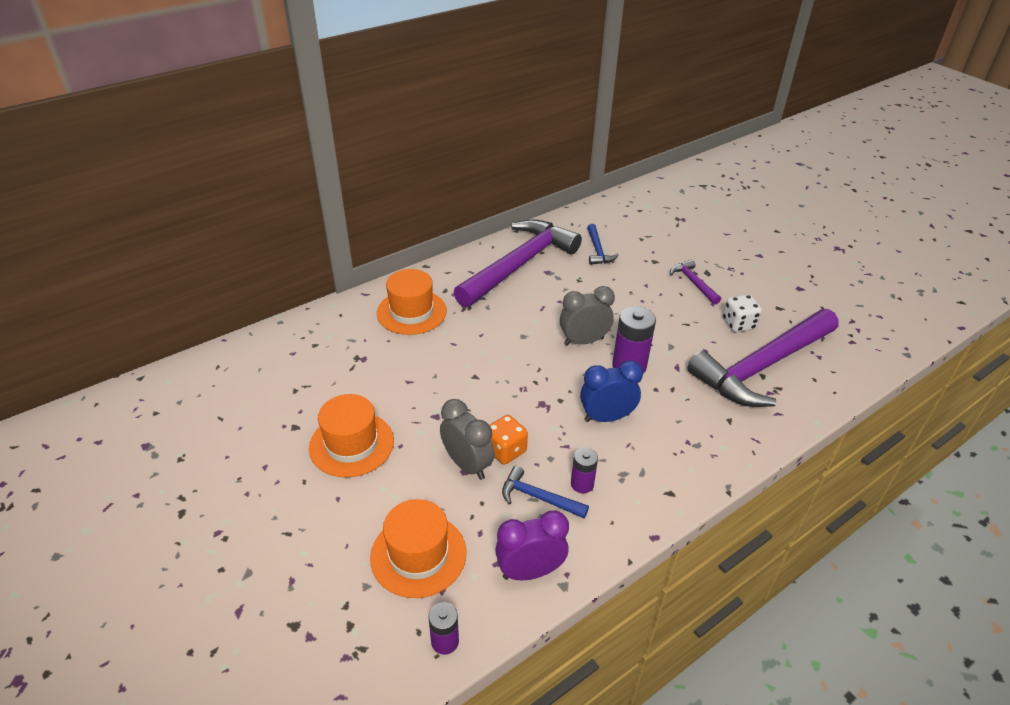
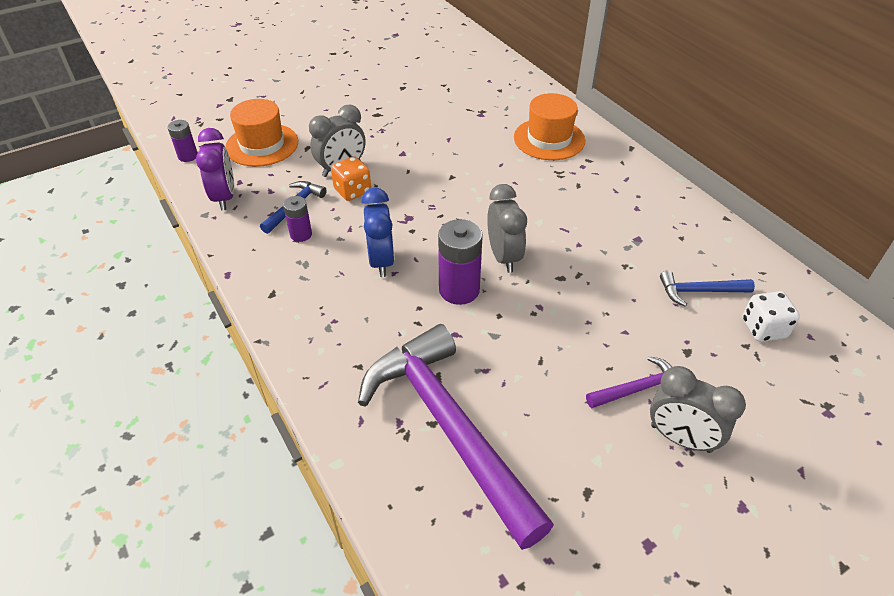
camera: 95 degrees right, 5 degrees up
(351, 444) = (378, 113): orange hat -> none
(518, 265) = (647, 215): purple hammer -> none
(724, 270) = (680, 438): none -> grey clock
(738, 324) = (542, 422): white dice -> white dice (763, 329)

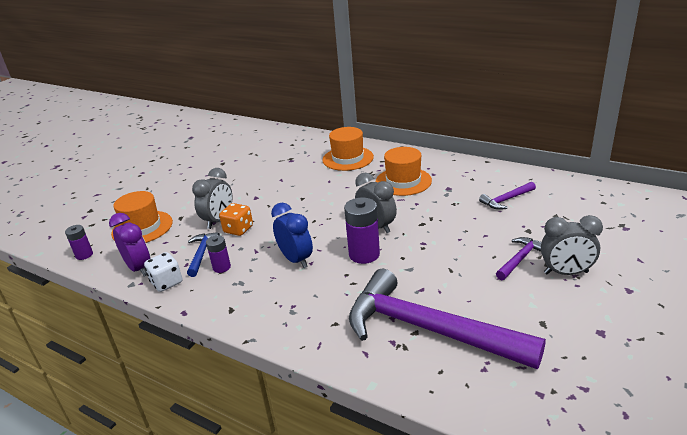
camera: 25 degrees left, 15 degrees down
(589, 203) = (403, 181): none -> orange hat
(699, 291) = (507, 200): blue hammer -> purple hammer
(763, 329) = (556, 204): white dice -> white dice (167, 282)

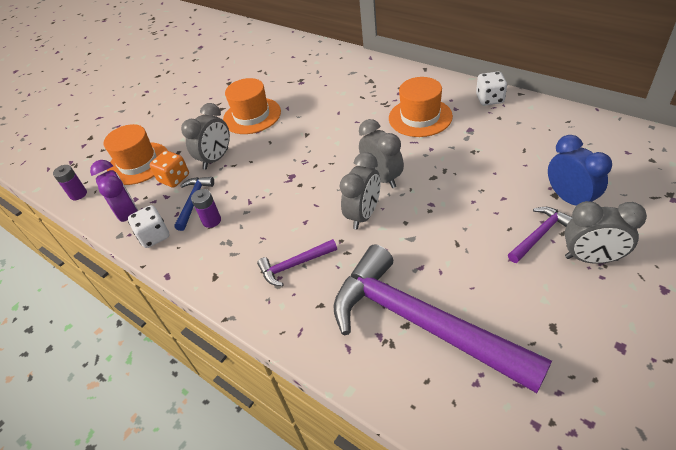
camera: 10 degrees right, 15 degrees up
(238, 229) = (235, 172): orange dice -> orange dice (174, 178)
(296, 260) = (289, 216): blue clock -> blue clock (569, 199)
(348, 158) = (362, 82): orange hat -> orange hat (252, 116)
(364, 254) = (363, 215): purple battery -> grey clock
(462, 166) = (489, 99): none -> white dice
(507, 200) = (535, 150): purple hammer -> purple hammer (295, 265)

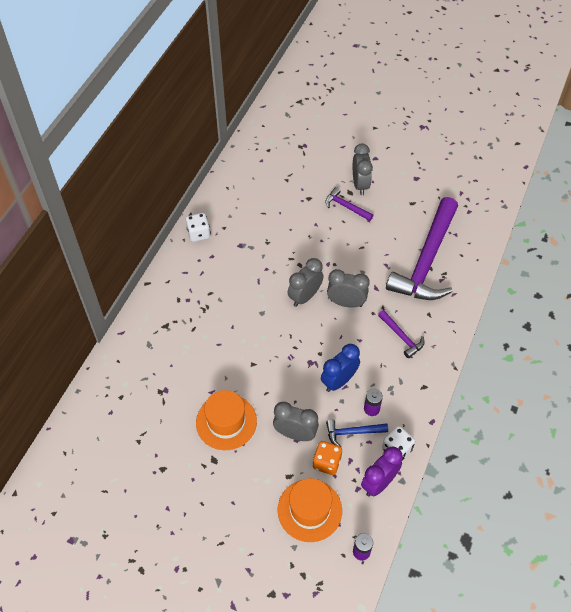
camera: 110 degrees left, 10 degrees up
(420, 117) = (225, 279): orange hat -> none
(569, 199) = (312, 191): blue clock -> blue clock (339, 381)

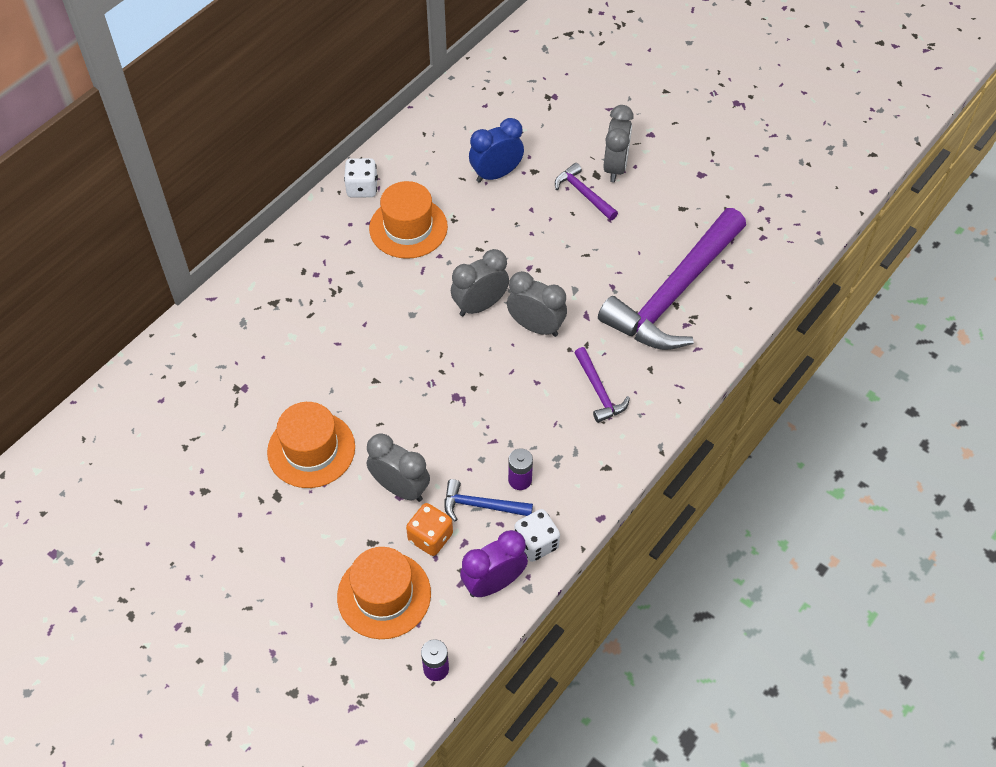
camera: 15 degrees right, 0 degrees up
(239, 254) = (408, 228): none -> orange hat
(339, 381) = (487, 431): blue clock -> blue clock (496, 174)

